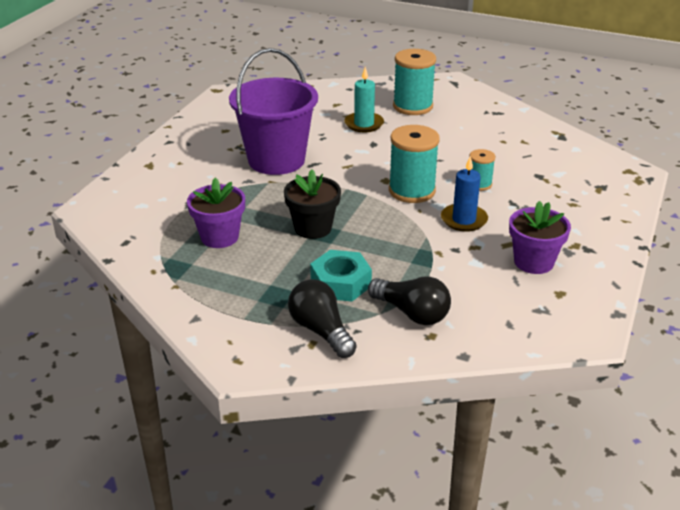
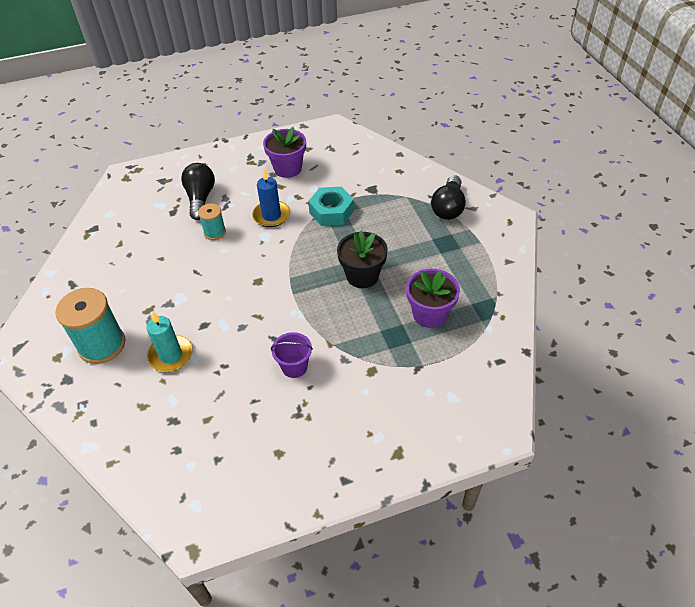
camera: 130 degrees left, 15 degrees up
(276, 160) = (294, 367): purple bucket -> purple bucket, size x0.42
(340, 283) = (401, 226): turquoise nut -> turquoise nut (331, 211)
(412, 191) = (259, 258): turquoise spool -> none
(412, 313) = (390, 186): black light bulb -> black light bulb (200, 198)

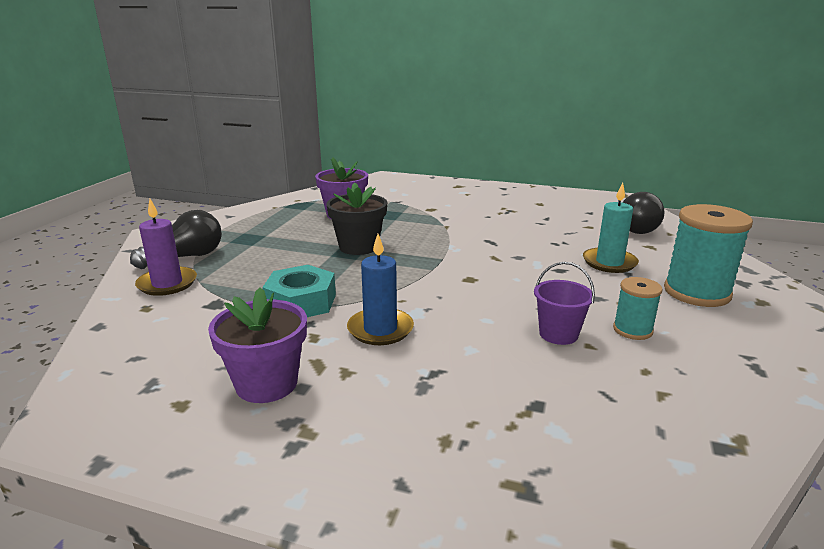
camera: 145 degrees left, 25 degrees down
(200, 198) = (467, 405): black light bulb -> black light bulb (641, 228)
(215, 232) = (483, 343): turquoise spool -> turquoise spool (632, 330)
(294, 367) = (490, 225): purple bucket -> purple bucket (558, 334)
(418, 186) = (167, 284): none -> purple candle

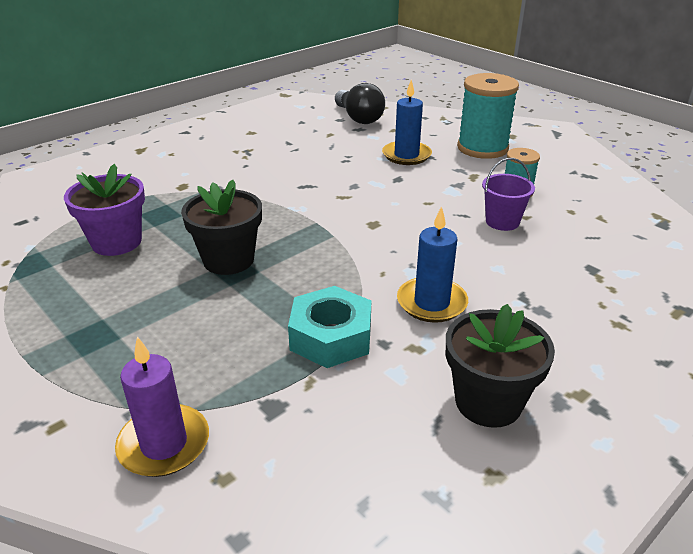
camera: 60 degrees left, 10 degrees up
(186, 257) = (87, 409): black light bulb -> none
(266, 384) = (488, 402): purple flower pot -> black flower pot
(609, 263) = (406, 155): turquoise candle -> blue candle

